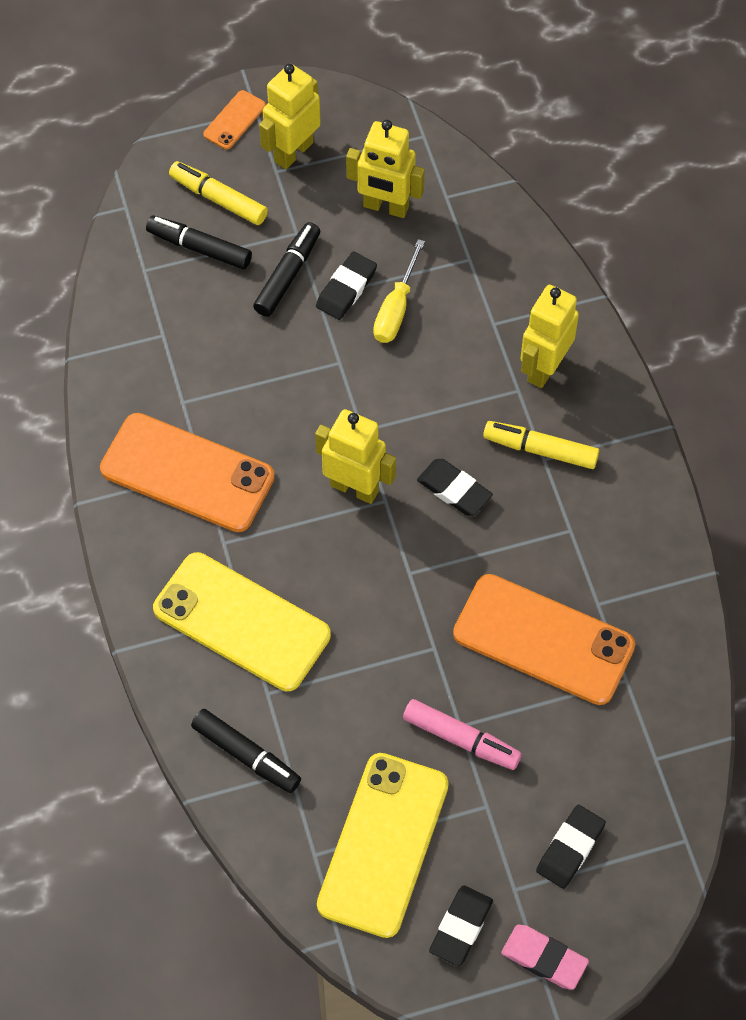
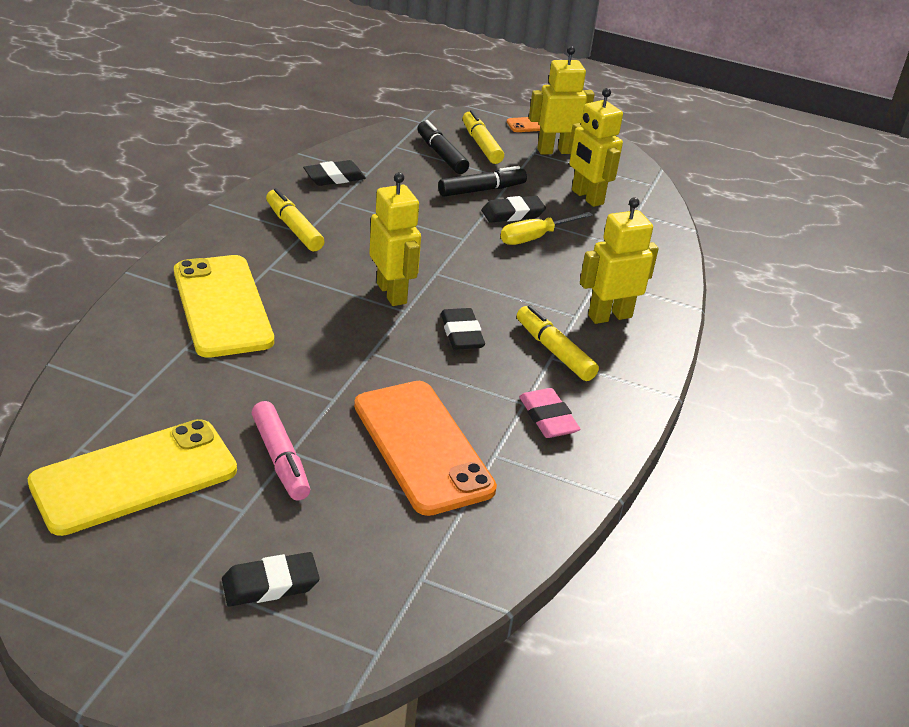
camera: 35 degrees right, 25 degrees down
(187, 473) = (294, 228): orange phone -> yellow marker
(246, 755) = (121, 367): black marker -> none
(461, 927) = (112, 569): black eraser -> black eraser (334, 177)
(544, 958) = (144, 642): pink eraser -> pink eraser (548, 417)

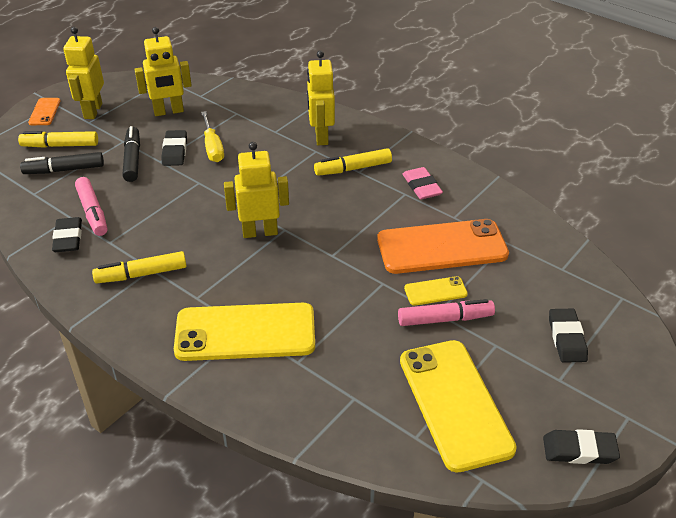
camera: 70 degrees left, 5 degrees up
(331, 446) = (435, 291): none -> yellow phone
(380, 183) = (93, 212): none -> pink marker
(461, 333) = (321, 206): black eraser -> black eraser (579, 450)
(548, 417) = (421, 186): pink eraser -> pink eraser turned 75 degrees clockwise

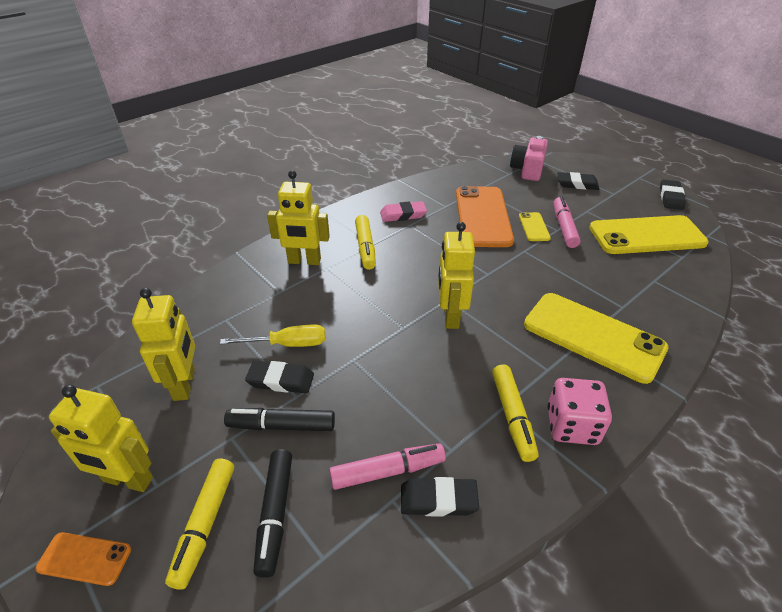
camera: 80 degrees left, 0 degrees up
(131, 310) = (572, 426): none -> pink dice
(245, 333) = (593, 336): yellow phone -> yellow phone turned 60 degrees counterclockwise
(582, 287) = (527, 170): none -> pink camera

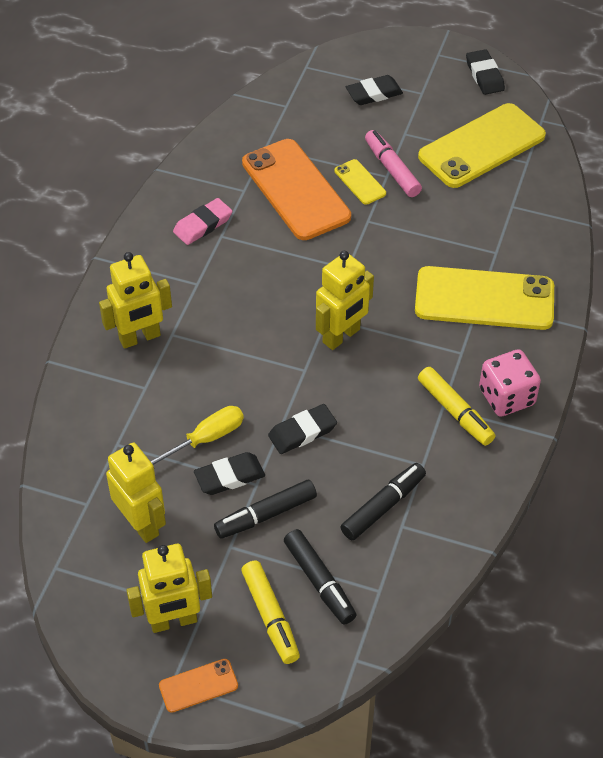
camera: 30 degrees left, 10 degrees up
(365, 247) = (194, 290): yellow marker -> none
(387, 471) = (383, 506): pink marker -> black marker
(438, 500) = (437, 508): black eraser -> black eraser (302, 432)
(450, 316) = (341, 336): yellow robot -> yellow robot turned 105 degrees counterclockwise
(527, 170) = (304, 90): pink camera -> none

